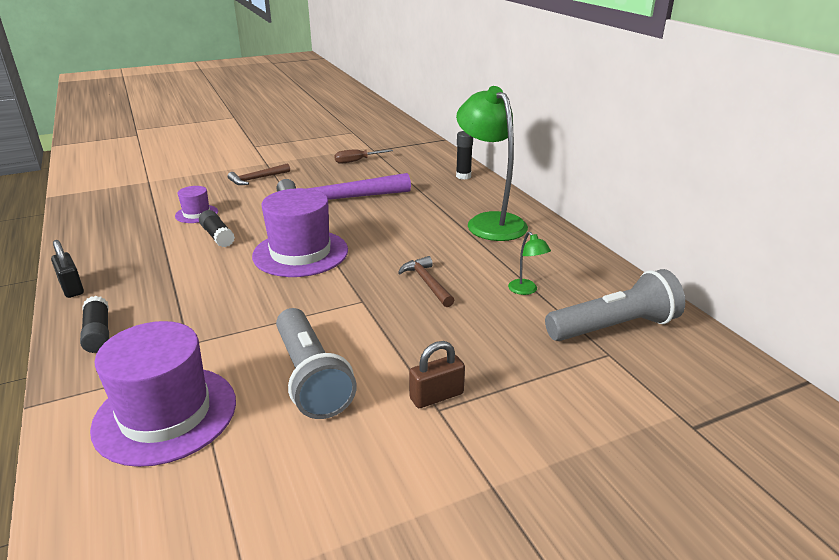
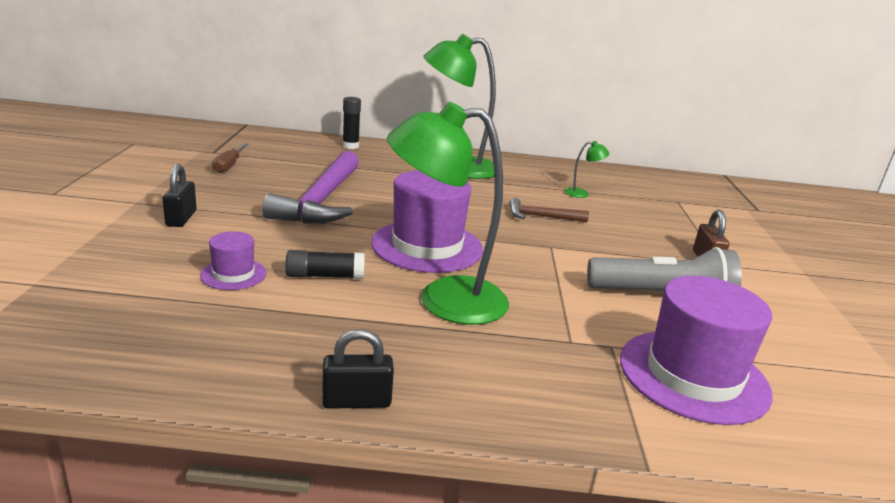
camera: 65 degrees left, 5 degrees down
(98, 333) = (508, 395): black glue stick -> none
(216, 281) = (444, 300): none -> green lamp
(257, 179) = (181, 218): brown hammer -> black padlock
(614, 327) = (648, 190): grey flashlight -> none

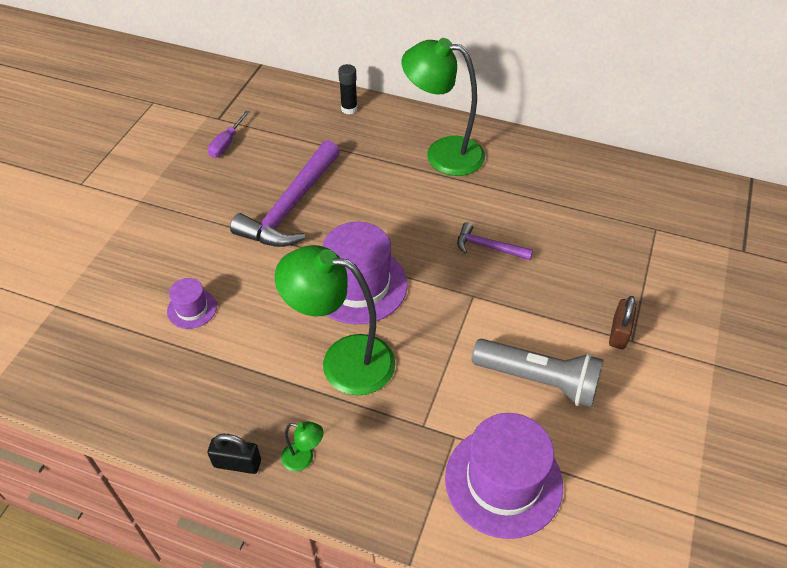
camera: 20 degrees right, 25 degrees up
(181, 218) = (169, 227): black padlock -> none
(229, 166) = (226, 144): brown screwdriver -> purple screwdriver
(325, 276) = (260, 318): black glue stick -> none
(541, 217) = (488, 247): brown hammer -> purple hammer
(582, 193) = (553, 208): green lamp -> green lamp (304, 459)

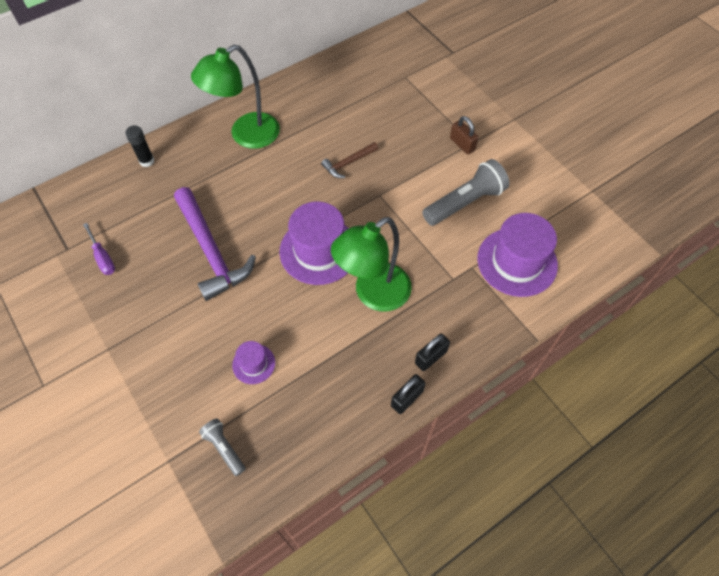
camera: 55 degrees left, 10 degrees up
(90, 338) = (224, 448): none -> grey flashlight
(304, 459) = (431, 357): green lamp -> black padlock
(488, 247) = (348, 163): purple hammer -> brown hammer

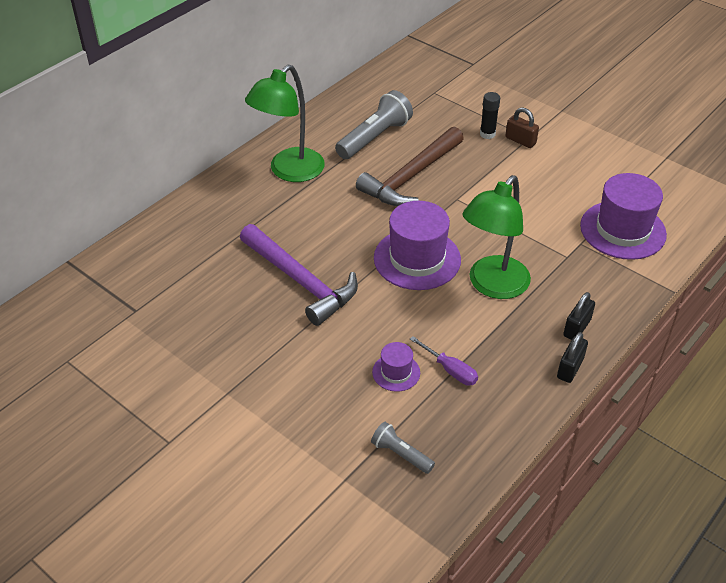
camera: 15 degrees left, 15 degrees down
(103, 258) = (181, 311): purple screwdriver -> purple screwdriver (450, 370)
(147, 161) = (189, 213): black glue stick -> black glue stick (487, 134)
(348, 163) = (411, 177): brown hammer -> brown hammer, size x2.02
(465, 202) = (547, 189): grey flashlight -> grey flashlight (374, 138)

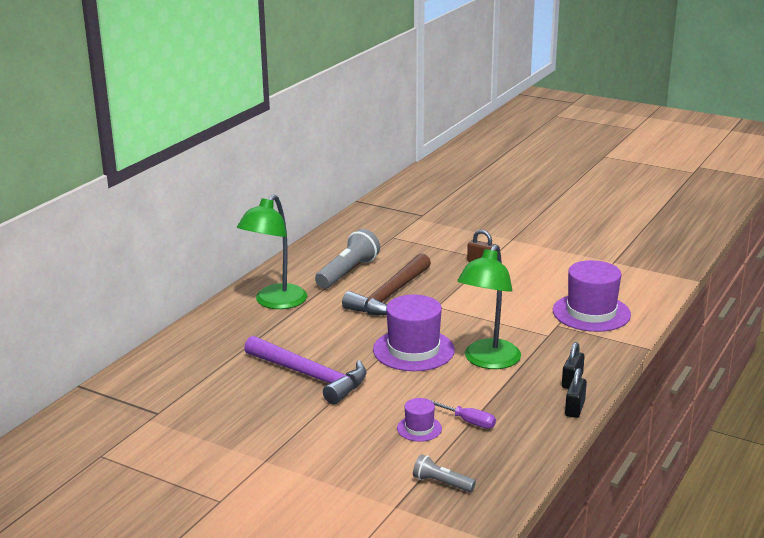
camera: 10 degrees left, 20 degrees down
(487, 134) = (450, 261): black glue stick -> none

